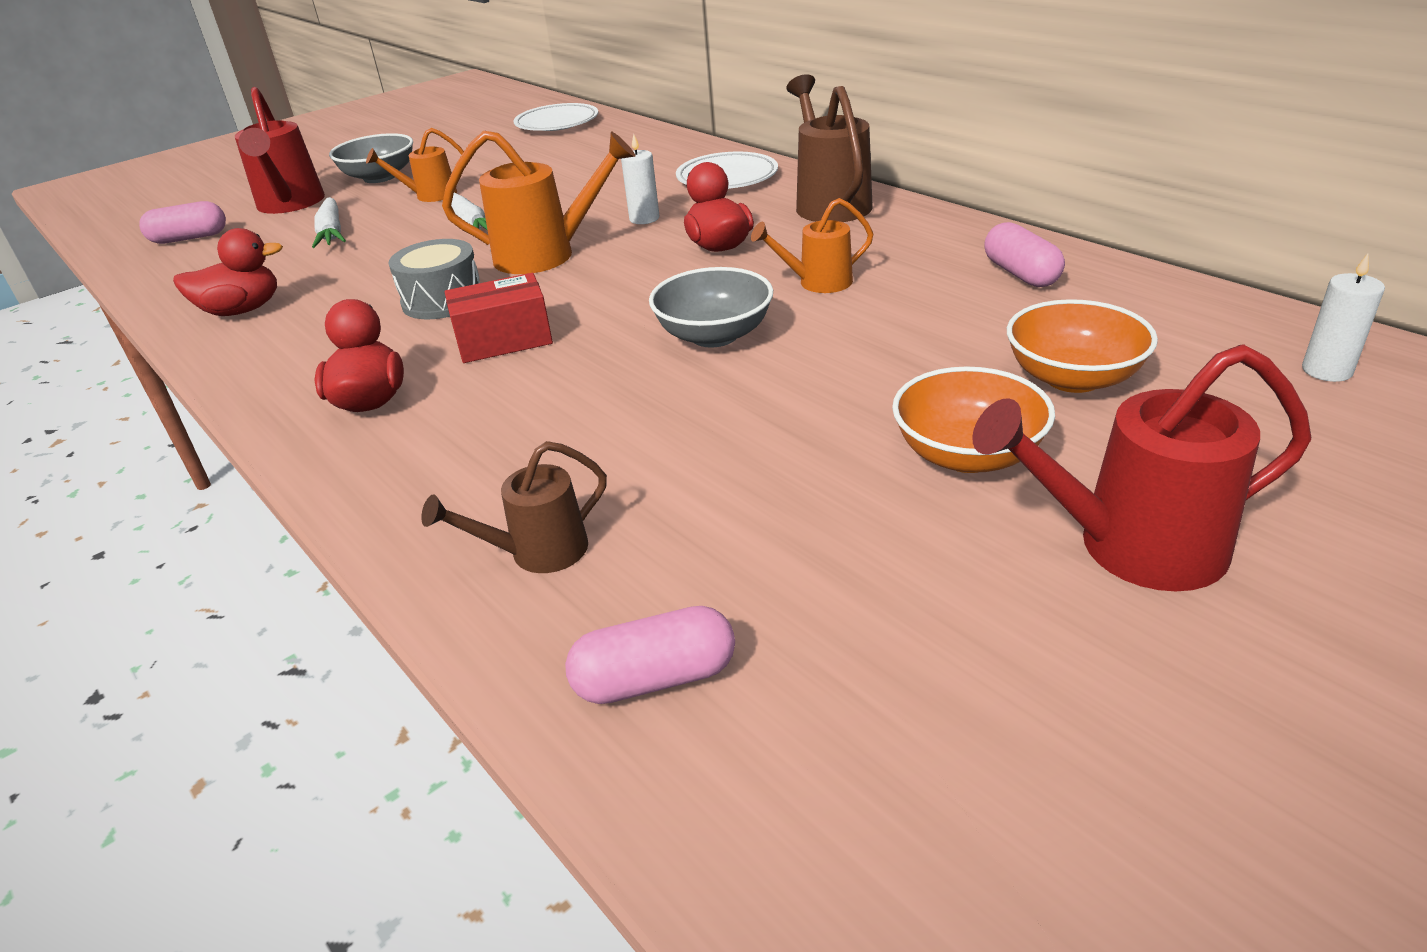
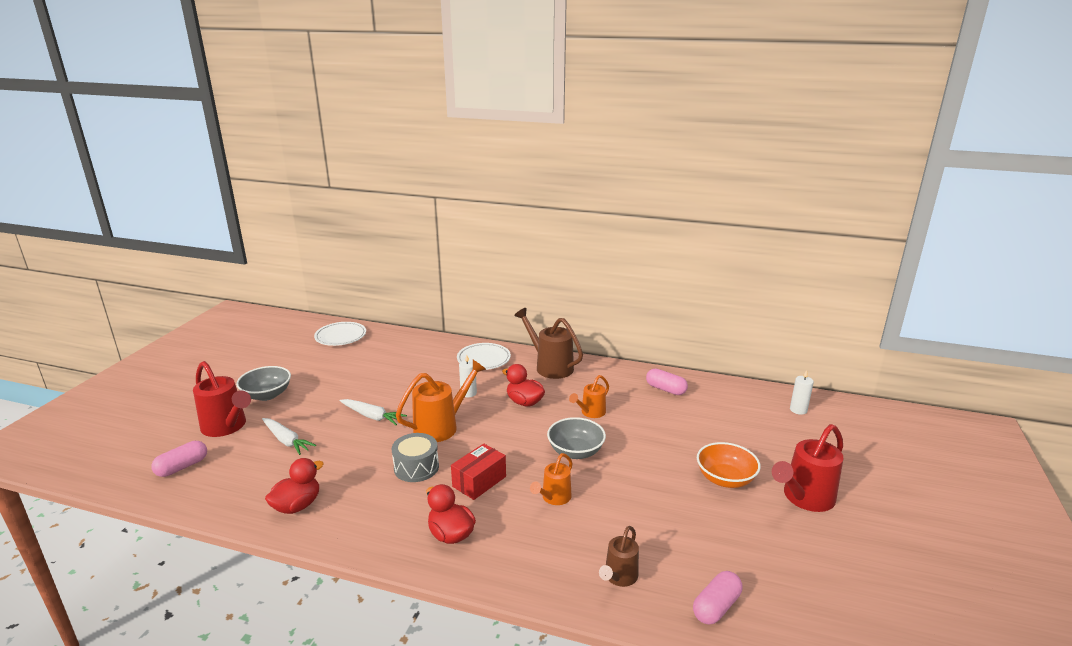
camera: 35 degrees left, 10 degrees down
(430, 196) = (320, 402): orange watering can -> orange watering can (554, 498)
(1072, 378) = (727, 435): orange bowl -> none

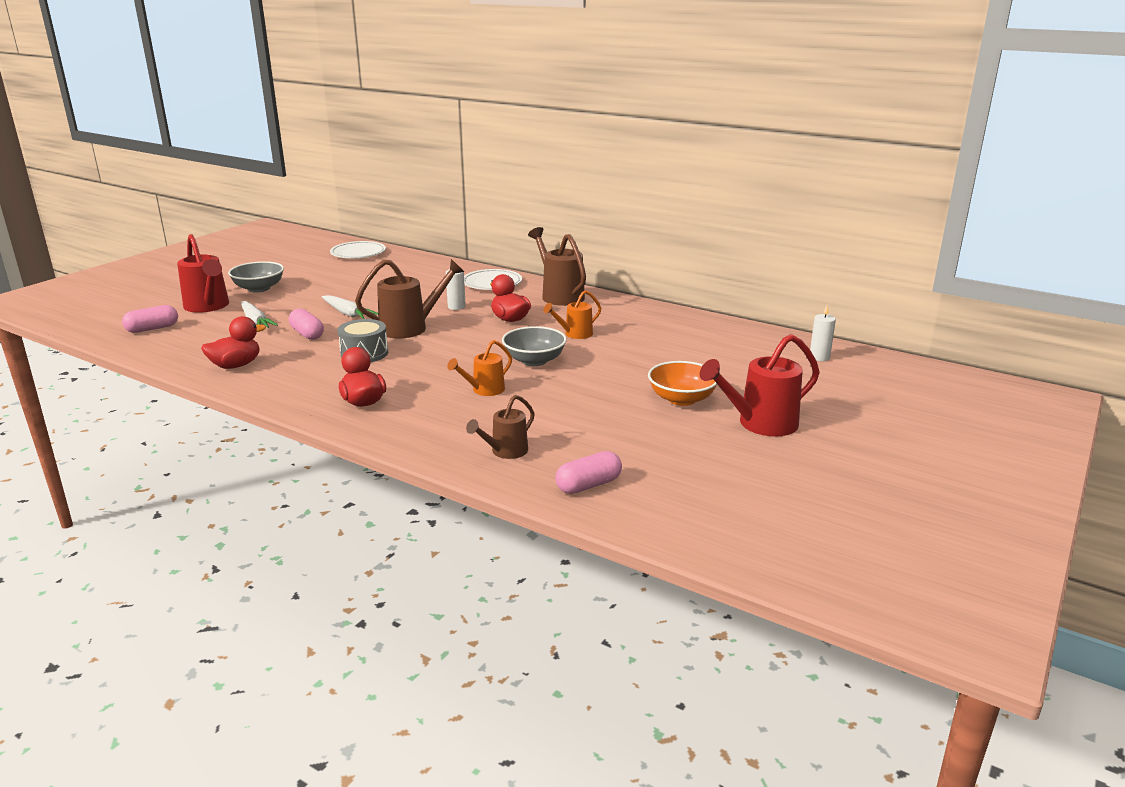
camera: 15 degrees right, 0 degrees up
(441, 426) = (410, 328): orange watering can -> brown watering can
(479, 481) = (418, 370): red box -> none
(665, 389) = (675, 325): pink capsule -> pink capsule (307, 334)

